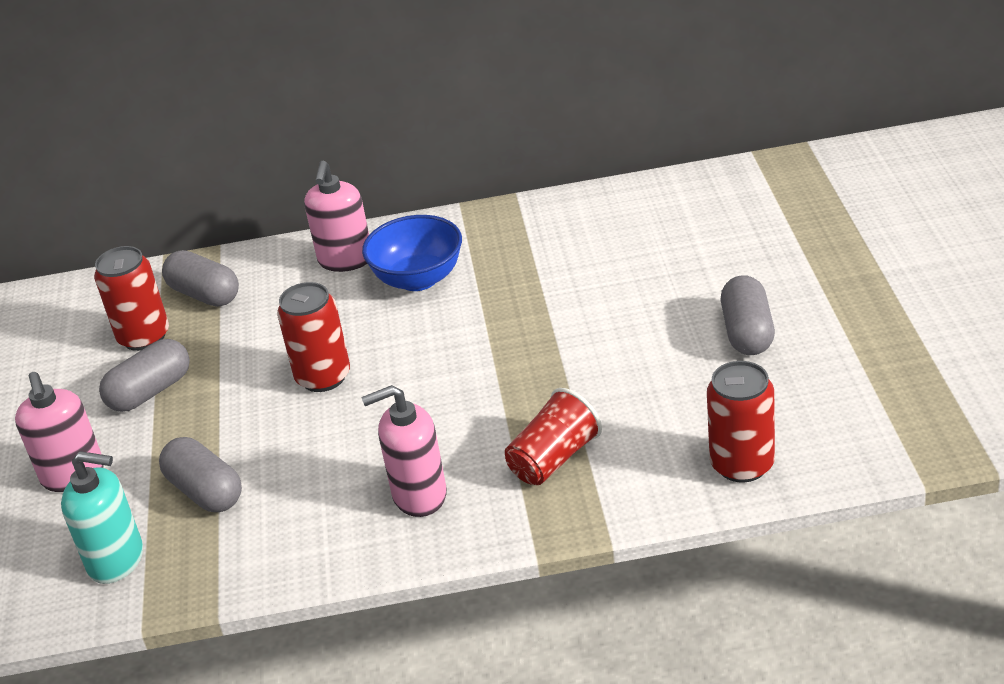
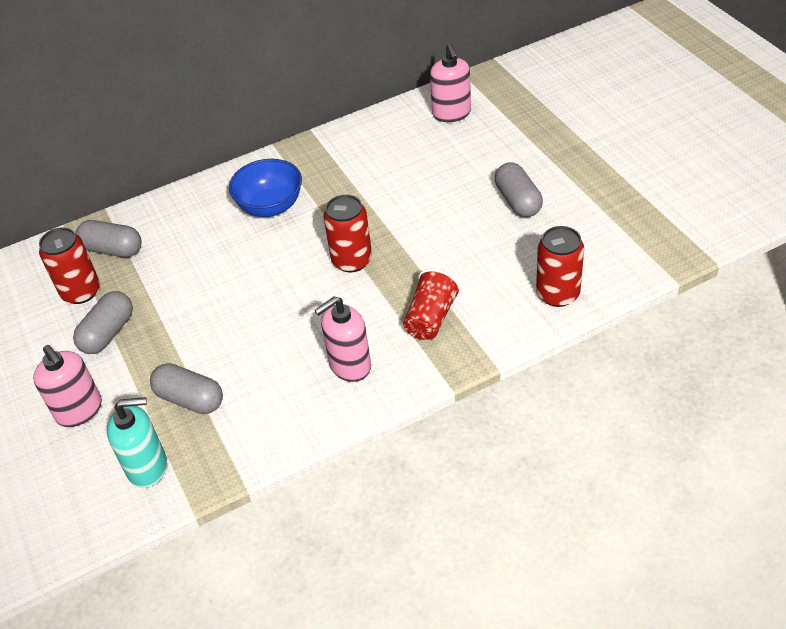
camera: 20 degrees left, 10 degrees up
(323, 377) = (236, 294): red can -> red can (352, 260)
(345, 260) = (209, 202): pink soap dispenser -> pink soap dispenser (451, 113)

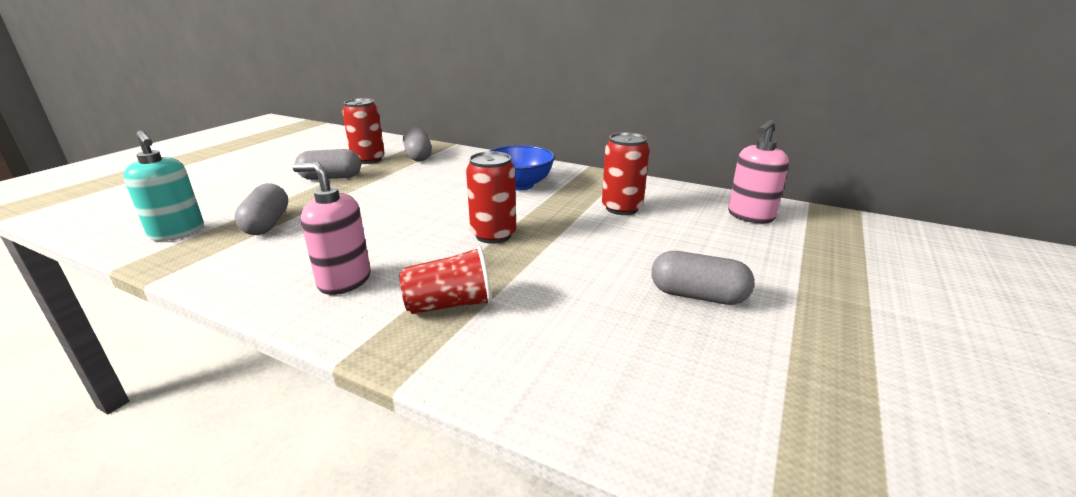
camera: 50 degrees right, 20 degrees down
(79, 411) = (242, 192): pink soap dispenser -> none
(518, 201) = (698, 296): grey capsule -> grey capsule turned 75 degrees clockwise
(557, 294) = (580, 392): red can -> red can (622, 208)

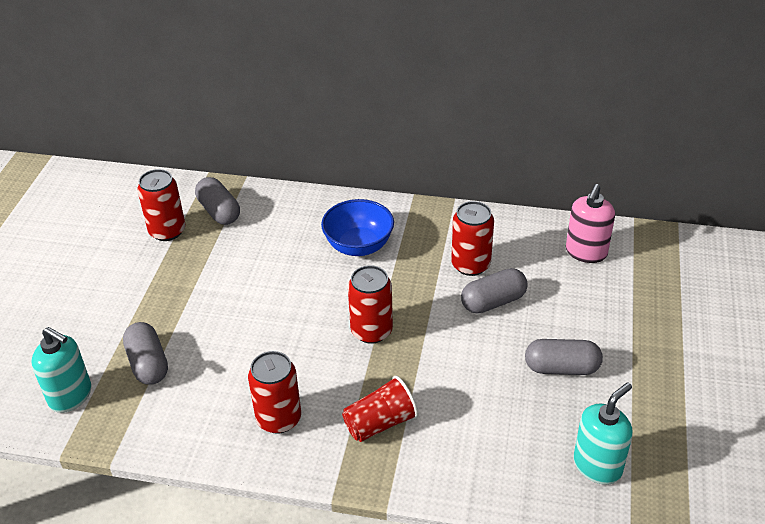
camera: 15 degrees left, 15 degrees up
(331, 177) = (151, 274): grey capsule -> grey capsule (493, 302)
(344, 281) = (279, 418): pink soap dispenser -> red can
(725, 407) = (597, 466): none -> turquoise soap dispenser

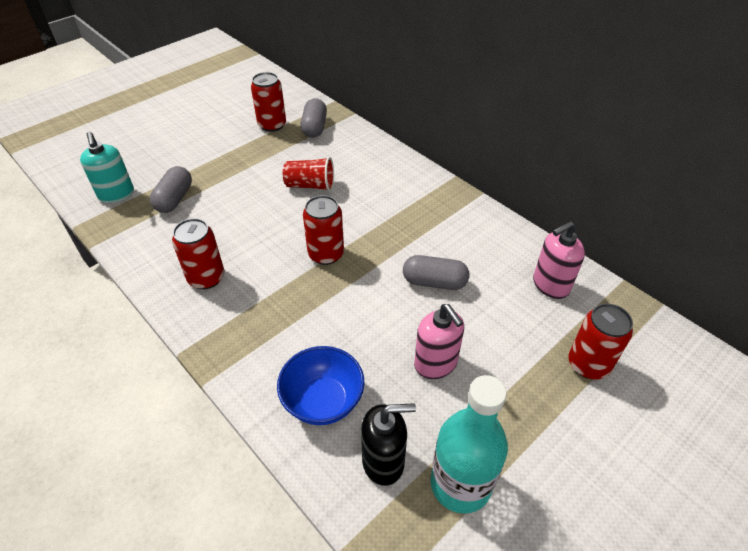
camera: 35 degrees right, 5 degrees up
(358, 246) = (379, 192): blue bowl -> blue bowl (323, 401)
(380, 423) = (263, 321): red cup -> red cup (310, 185)
(470, 265) = (445, 246): red can -> red can (588, 364)
(561, 368) = (436, 364): grey capsule -> pink soap dispenser
(597, 466) = (383, 461): turquoise soap dispenser -> black soap dispenser
(665, 443) = (460, 484): none -> turquoise bottle

